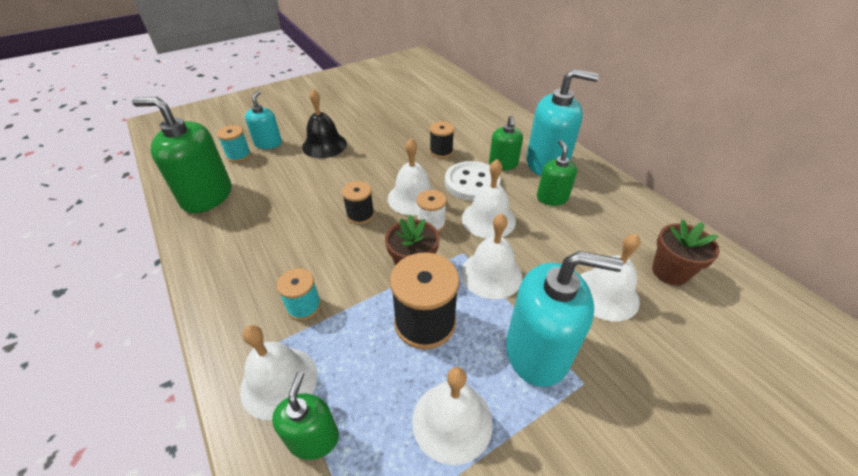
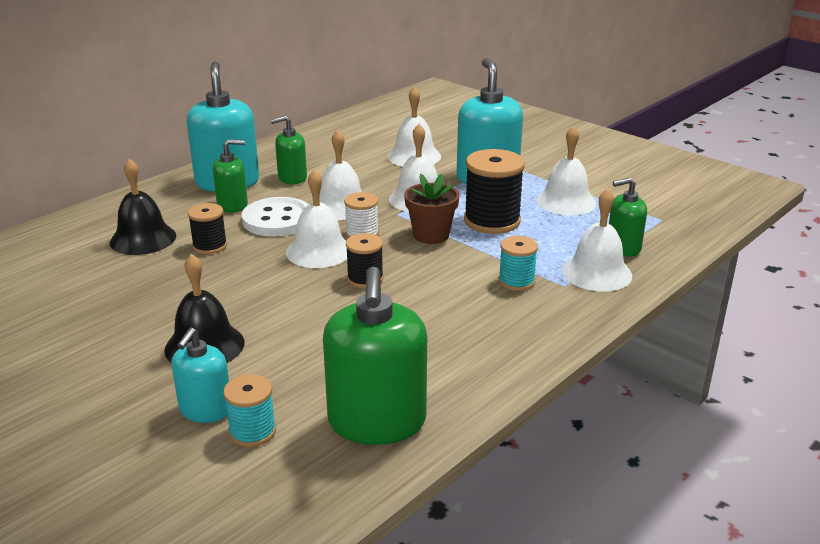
camera: 105 degrees left, 15 degrees down
(268, 143) = (205, 410): turquoise soap dispenser -> turquoise soap dispenser turned 60 degrees counterclockwise
(461, 128) = (143, 239): none -> black bell
(670, 272) = (376, 135): brown flower pot -> none

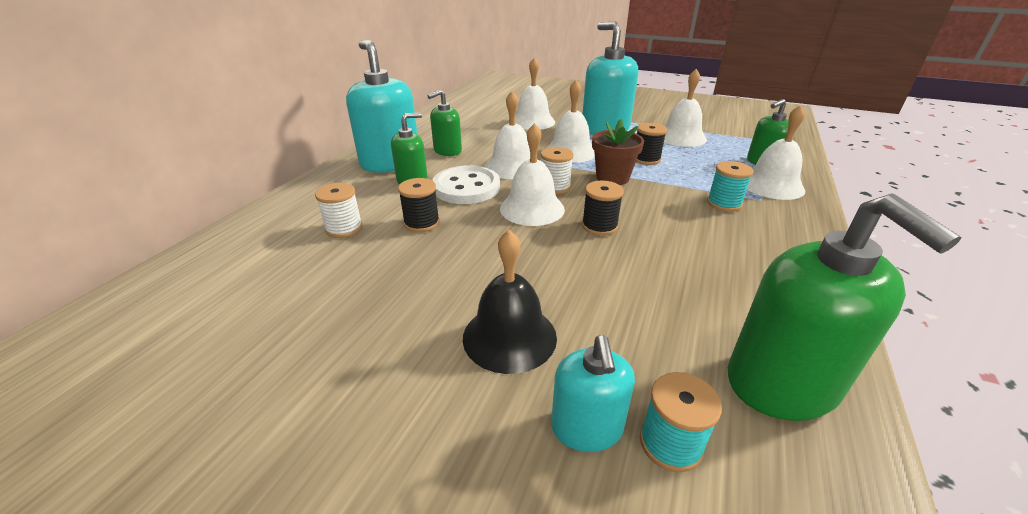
camera: 20 degrees left, 5 degrees up
(143, 239) = (344, 228): black bell -> white spool
(492, 221) = (646, 159): black spool -> black spool, size x0.57

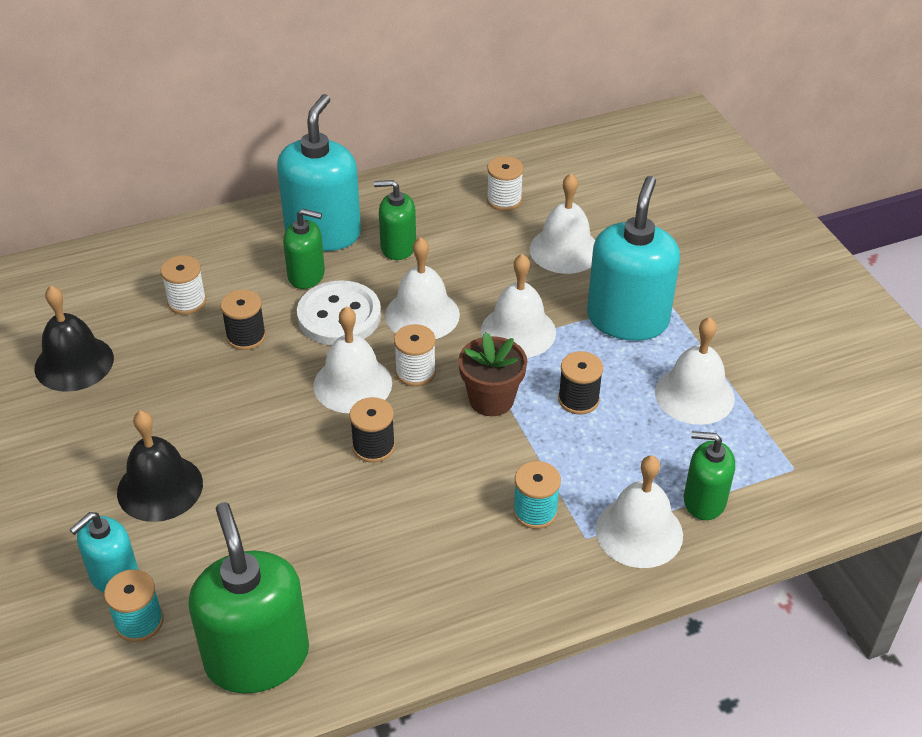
camera: 45 degrees right, 10 degrees up
(292, 310) = (74, 363): none -> black bell
(471, 118) = (504, 200): none -> white spool
(782, 383) = (257, 657): green soap dispenser -> green soap dispenser turned 135 degrees clockwise

